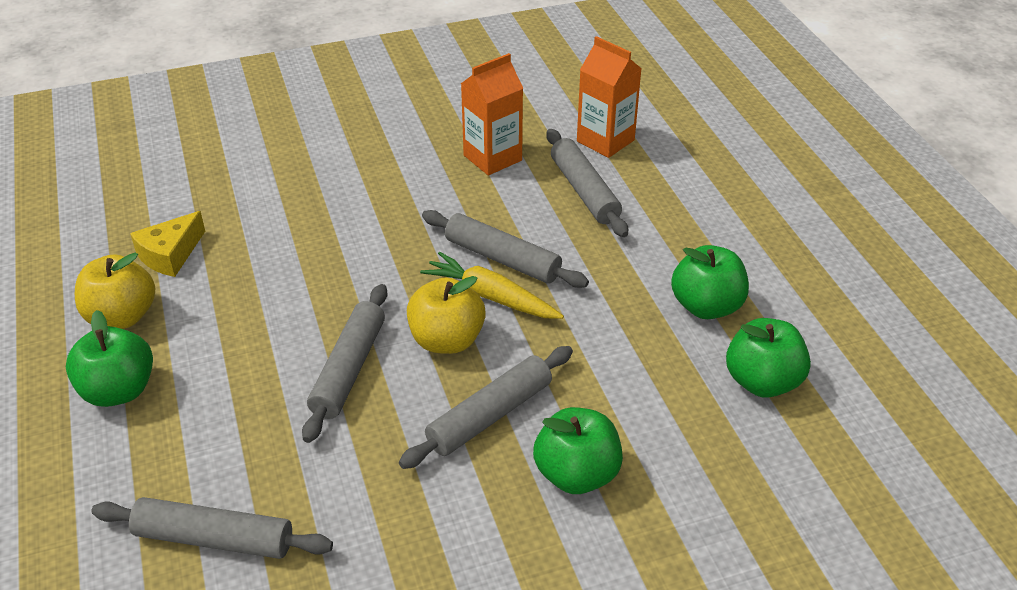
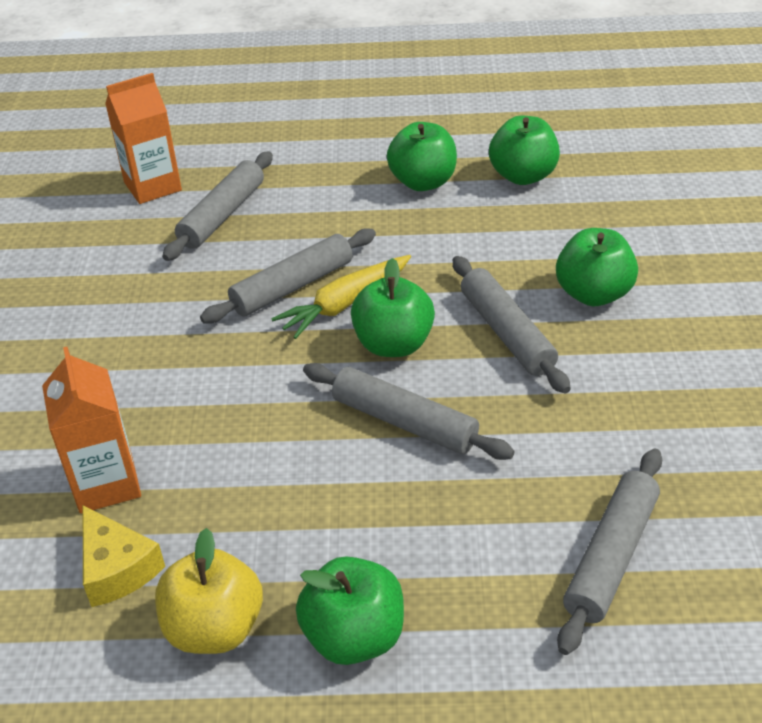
camera: 70 degrees left, 0 degrees up
(447, 340) = (393, 344): yellow apple -> green apple
(492, 158) = (123, 264): orange carton -> orange carton (106, 483)
(584, 191) = (222, 215): grey rolling pin -> grey rolling pin turned 60 degrees counterclockwise

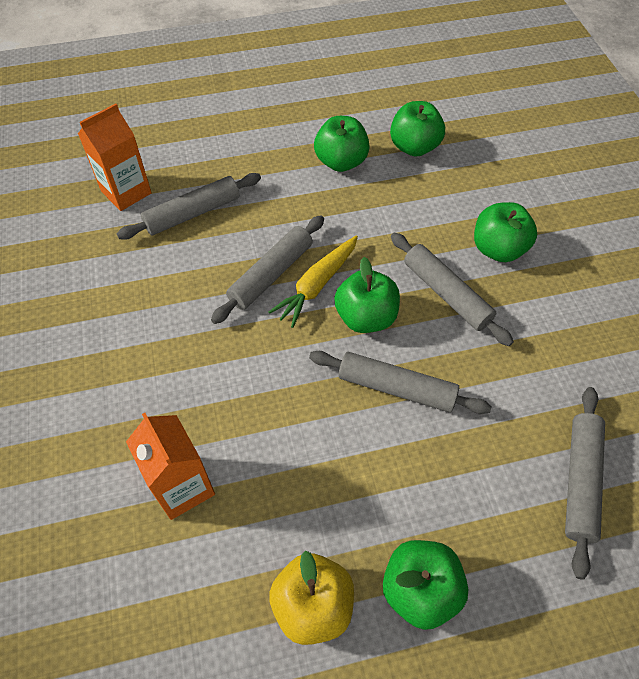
camera: 15 degrees left, 15 degrees up
(117, 568) = (218, 565): yellow cheese -> none
(222, 215) = (193, 213): grey rolling pin -> grey rolling pin turned 45 degrees clockwise

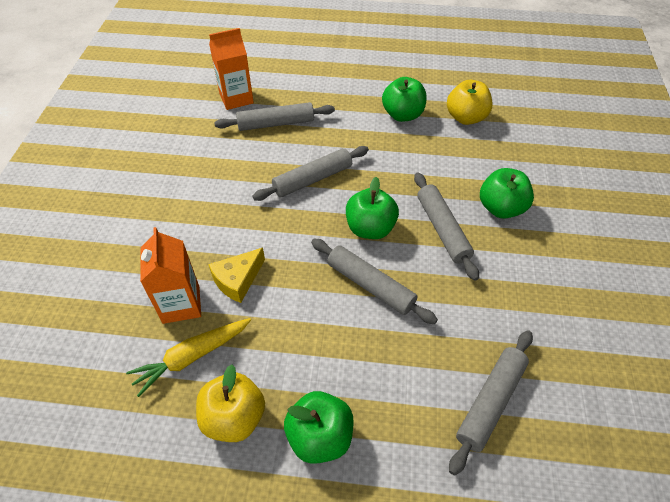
camera: 20 degrees right, 5 degrees down
(239, 432) = (238, 280): none -> yellow cheese
(317, 285) = (343, 196): yellow carrot -> yellow carrot (192, 357)
(414, 147) = (466, 118): green apple -> yellow apple

